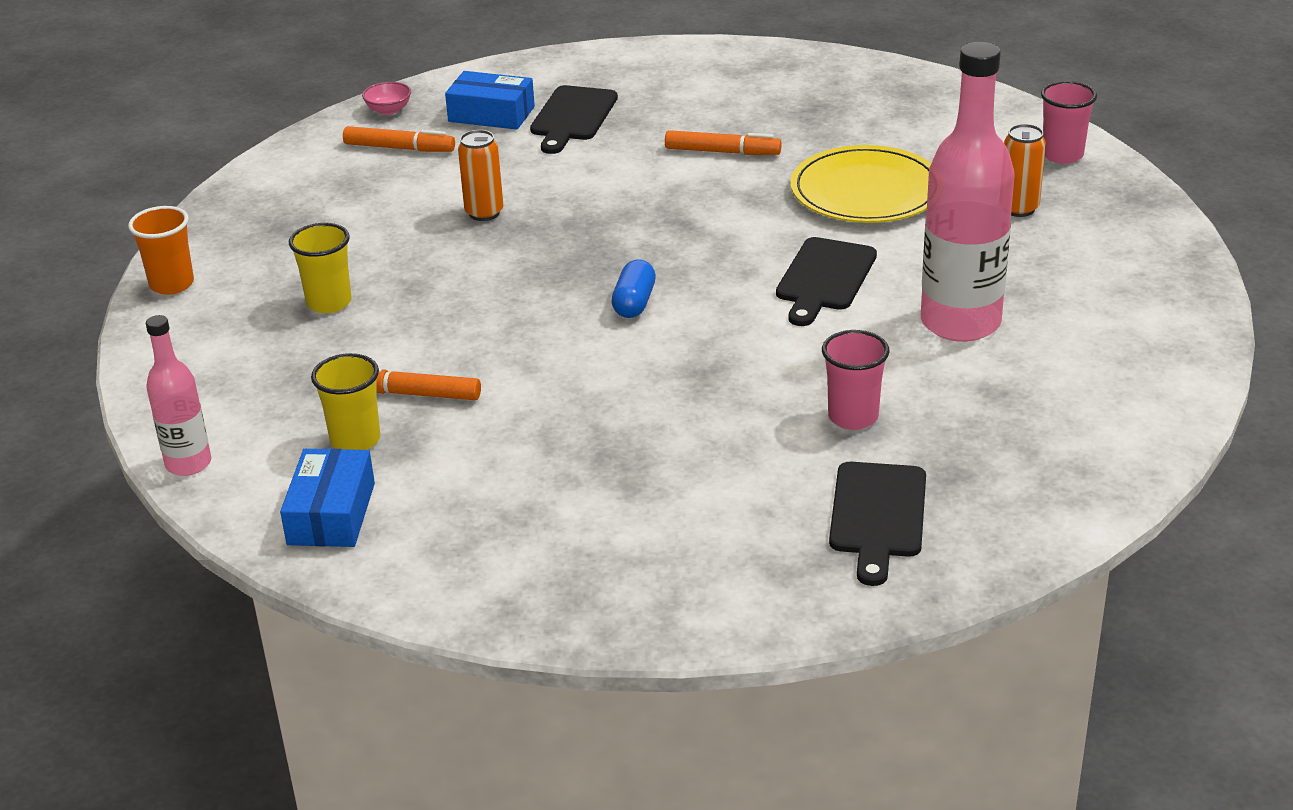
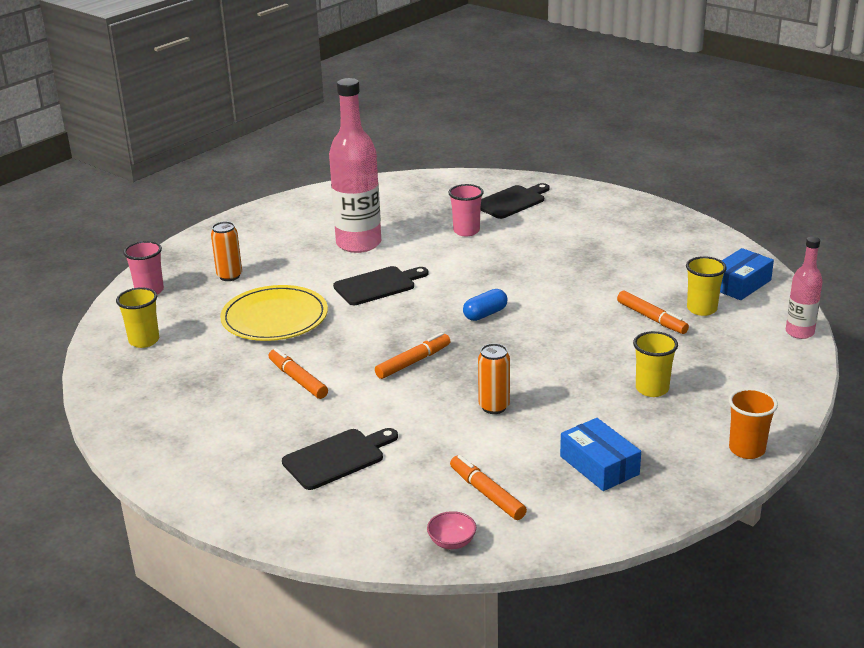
camera: 140 degrees left, 5 degrees down
(491, 114) = (385, 492): blue box -> blue box (599, 465)
(633, 216) = (413, 362): none -> orange marker
(946, 115) = (144, 341): none -> yellow cup

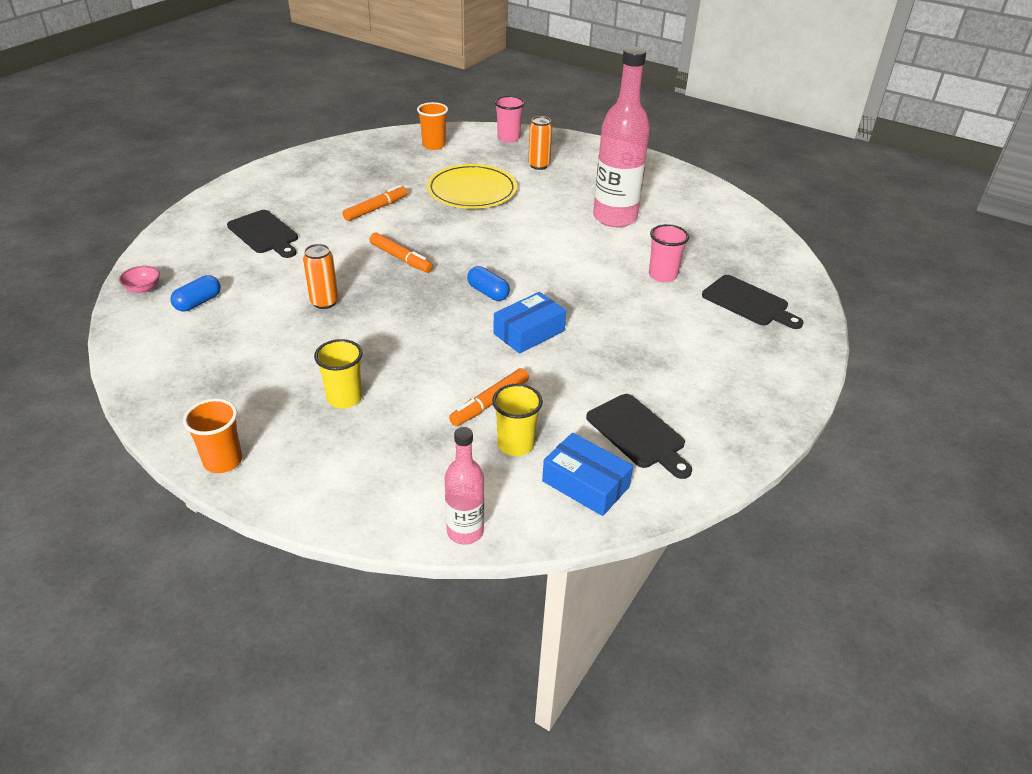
camera: 80 degrees right, 10 degrees up
(144, 341) = (434, 145): yellow cup -> orange cup
(378, 285) = (535, 233): black cutting board -> black cutting board (638, 434)
(487, 494) = (198, 302): orange marker -> blue capsule
(599, 465) = (222, 362): blue box -> blue box (529, 332)

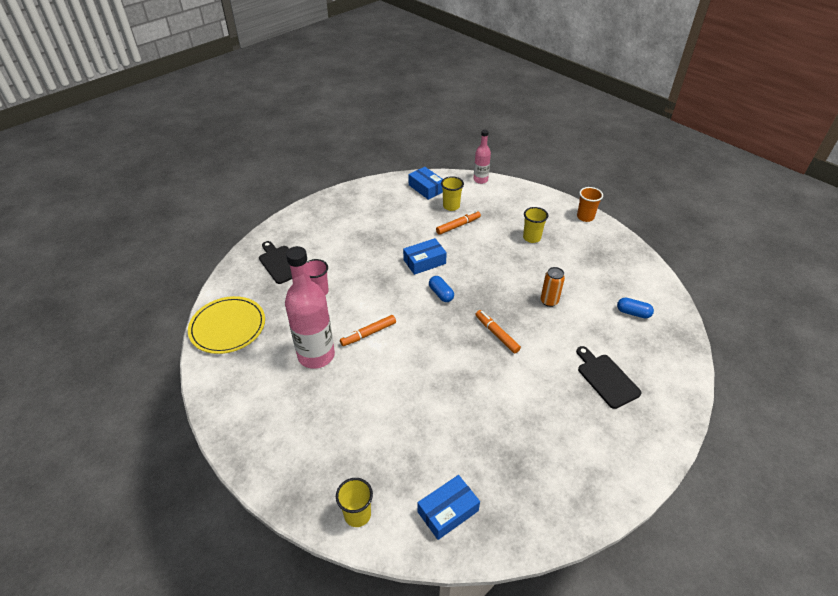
camera: 165 degrees left, 5 degrees up
(143, 288) = (677, 331): pink bowl -> none
(198, 302) = (633, 313): blue capsule -> blue capsule turned 60 degrees clockwise
(376, 209) = (515, 399): orange marker -> orange marker (368, 334)
(434, 145) = (448, 511): orange cup -> blue box
(472, 190) = (425, 413): yellow plate -> yellow plate (228, 327)
(508, 138) = (357, 514): pink cup -> yellow cup
(539, 165) = (346, 447): orange can -> none
(638, 434) = (393, 203): black cutting board -> none

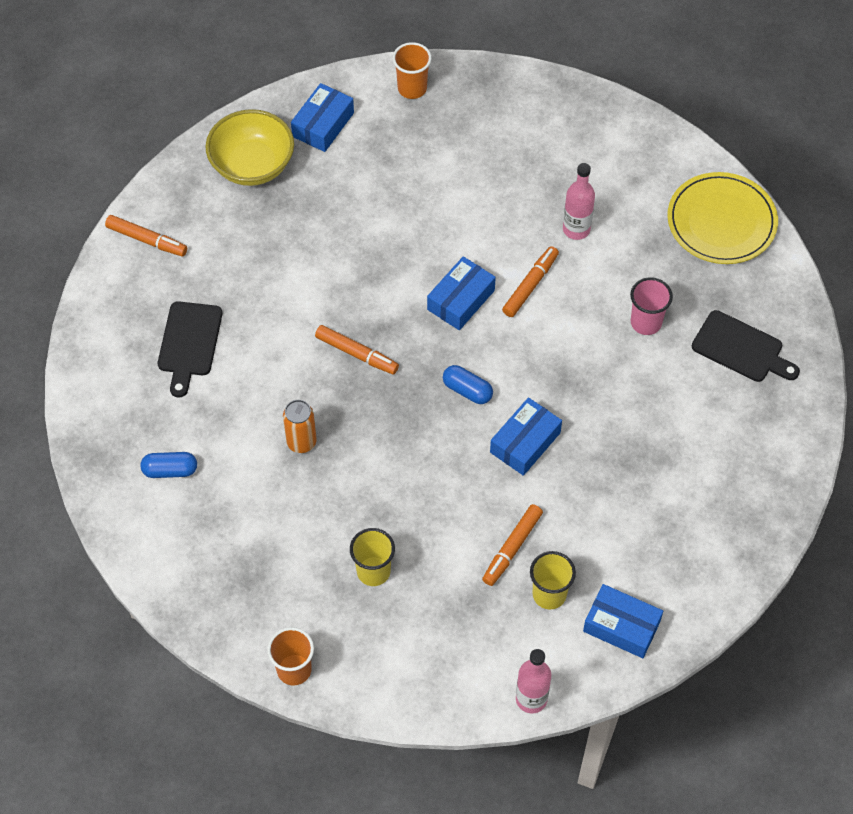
camera: 155 degrees right, 15 degrees up
(316, 355) = (576, 229): pink bottle -> pink bottle, size x0.53
(357, 514) = (412, 88): yellow cup -> orange cup
(416, 341) = (461, 300): none -> blue box
(521, 497) = (252, 165): none -> yellow bowl
(606, 378) = (189, 343): black cutting board -> black cutting board turned 60 degrees clockwise
(625, 466) = (147, 240): none -> orange marker

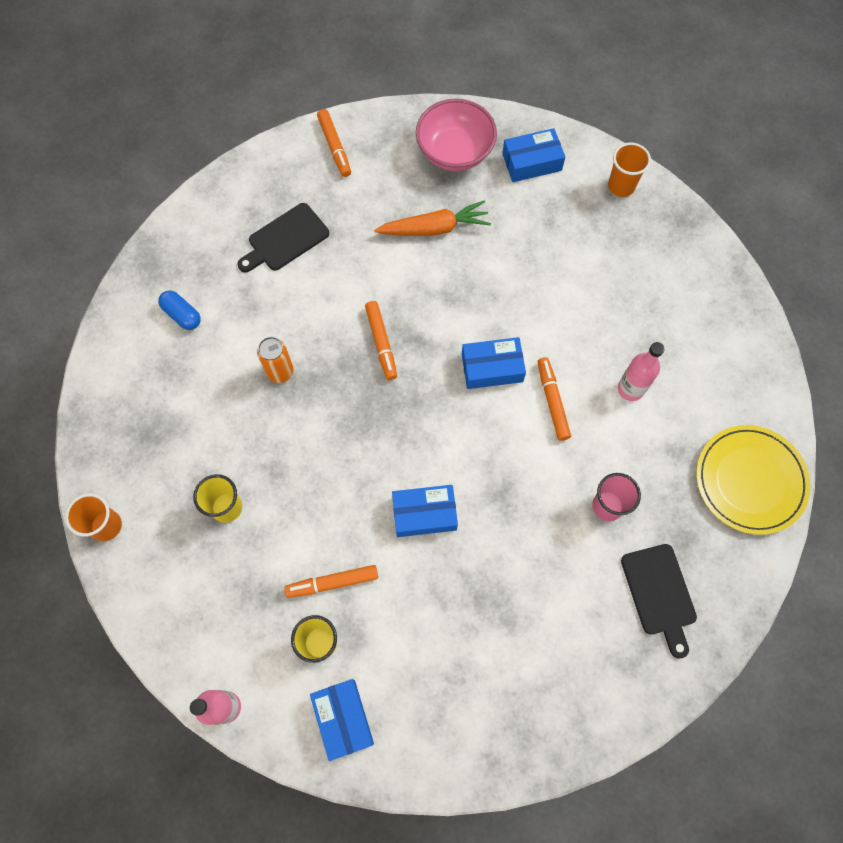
camera: 45 degrees right, 10 degrees up
(252, 165) = (455, 152): yellow bowl -> pink bowl
(302, 235) = (434, 228): none -> orange carrot
(467, 390) = (426, 437): blue capsule -> none
(530, 285) = (552, 401): orange marker -> orange marker turned 90 degrees counterclockwise

